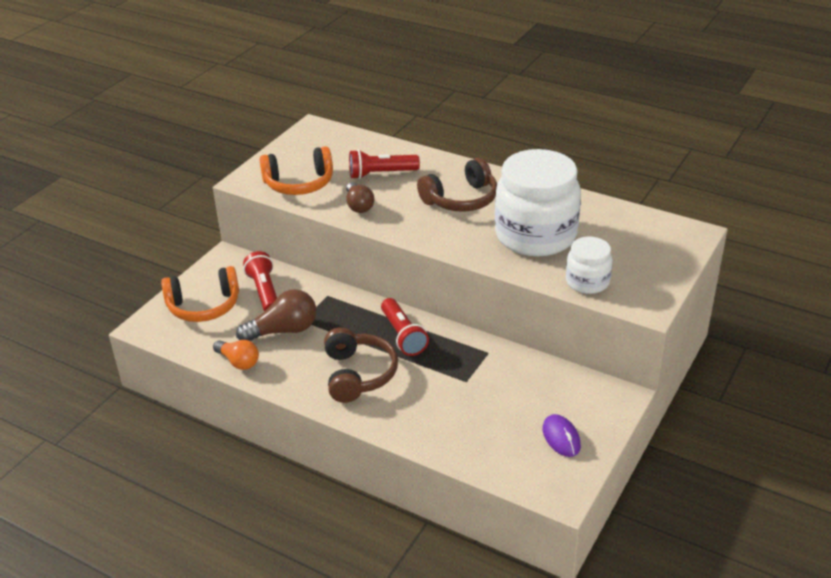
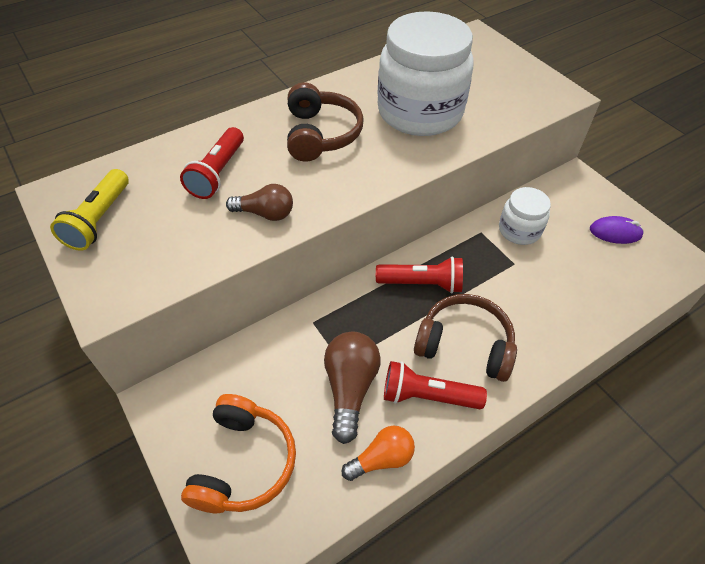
camera: 65 degrees left, 15 degrees up
(264, 292) = (262, 382): red flashlight -> red flashlight (427, 396)
(299, 183) = (168, 250): orange headphones -> none
(304, 151) = (99, 220): none -> yellow flashlight
(587, 282) = (511, 111): white jar -> white jar (519, 230)

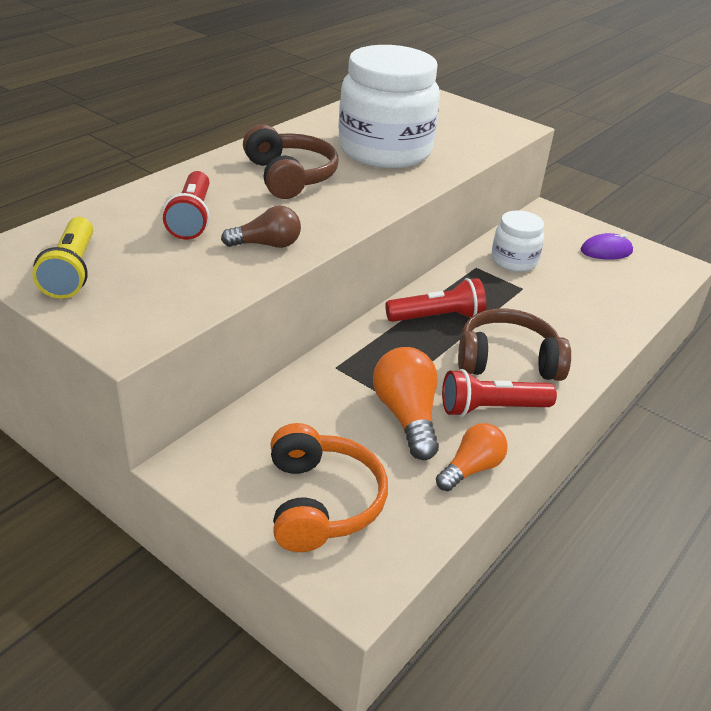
camera: 20 degrees left, 15 degrees down
(350, 388) = (406, 416): brown light bulb -> orange light bulb

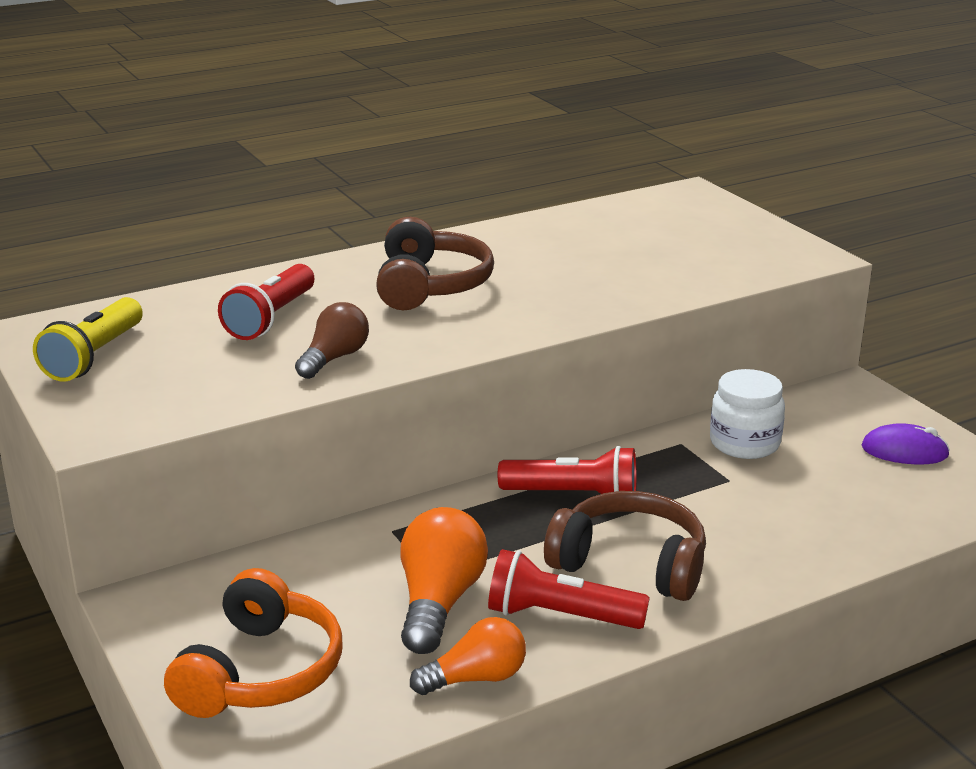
camera: 25 degrees right, 10 degrees down
(266, 245) = (334, 358): brown light bulb -> brown light bulb turned 75 degrees counterclockwise
(384, 151) = (585, 268): white jar -> none

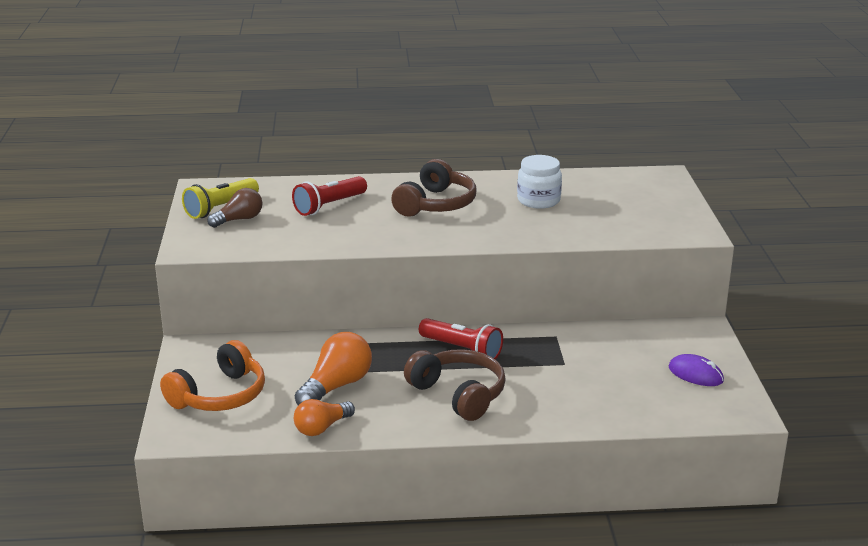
camera: 25 degrees right, 0 degrees up
(334, 358) = (342, 236): brown light bulb -> brown light bulb (239, 219)
(475, 678) = (322, 428): orange light bulb -> orange light bulb turned 135 degrees clockwise
(560, 616) = (394, 410): red flashlight -> none
(744, 443) = (595, 345): white jar -> white jar (538, 200)

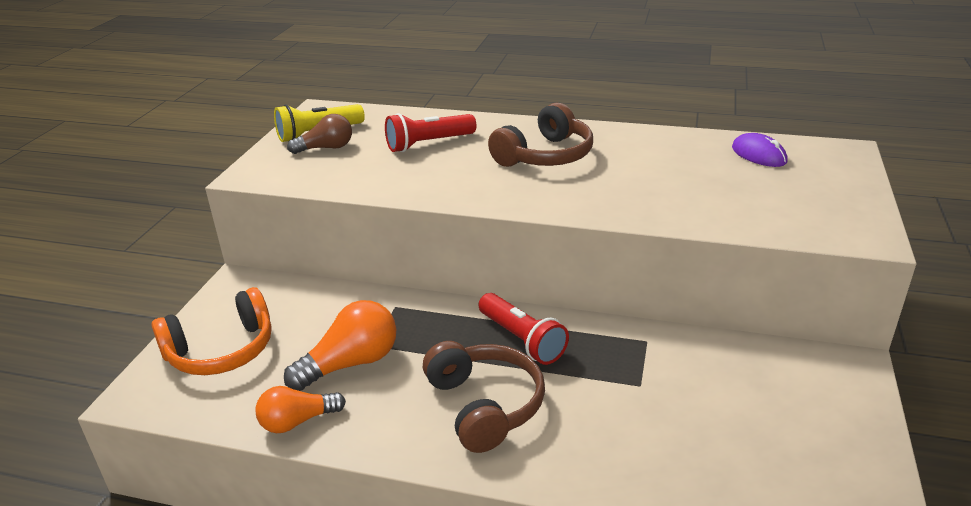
camera: 20 degrees right, 5 degrees up
(538, 200) = (669, 165): white jar -> none
(695, 374) = (819, 440): purple mouse -> purple mouse (758, 155)

